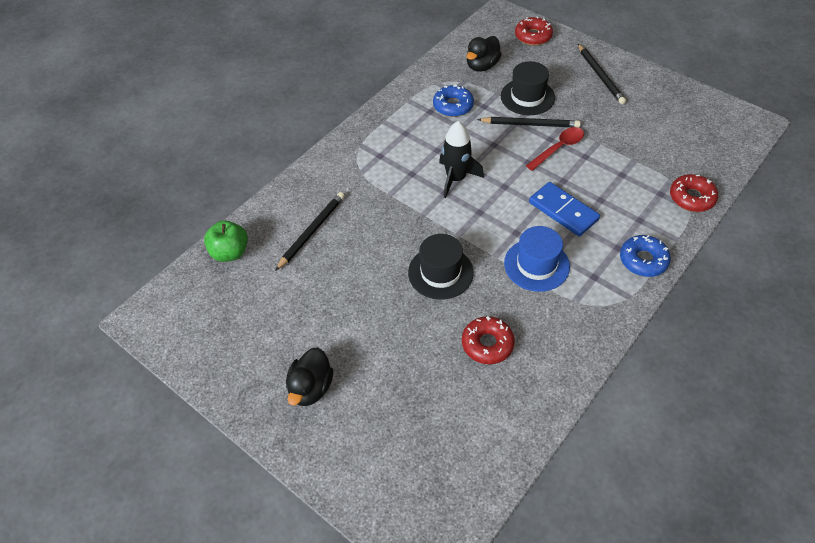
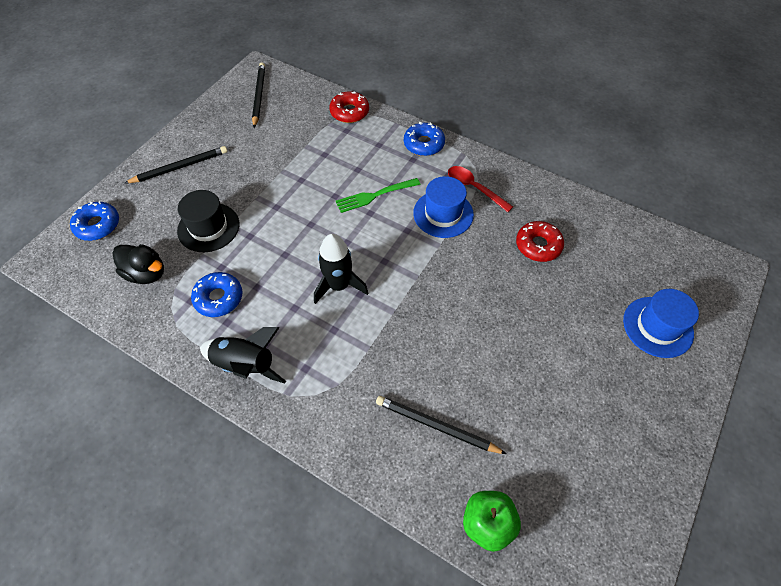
camera: 100 degrees left, 5 degrees up
(311, 388) = (633, 385): black duck -> none
(368, 433) = (657, 327): none -> blue hat
(390, 122) = (245, 364): none -> black rocket
(440, 272) = (468, 288): black hat -> none
(530, 124) = (253, 224): black pencil -> black pencil (259, 96)
(533, 36) = (98, 225): red donut -> blue donut
(558, 148) = (290, 200): red spoon -> red spoon (474, 188)
(563, 211) = (375, 195): blue domino -> green fork

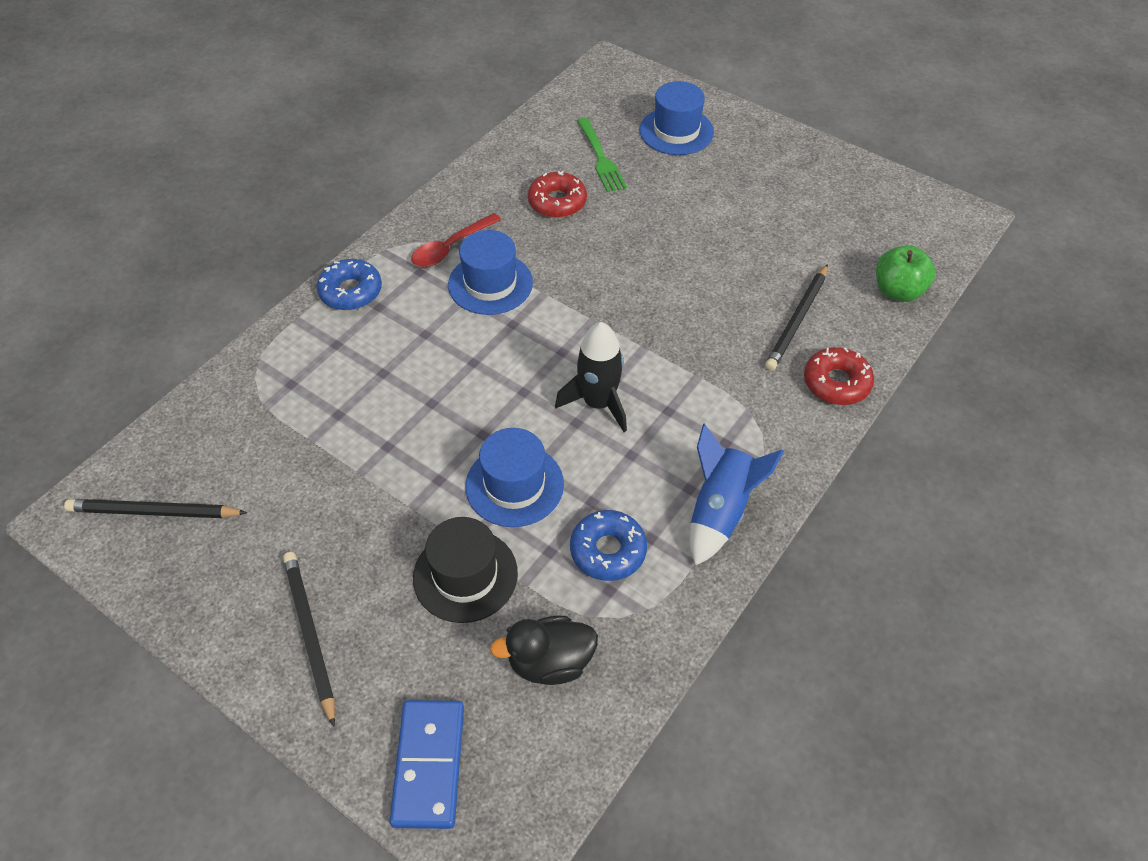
camera: 85 degrees left, 5 degrees down
(98, 225) = (428, 765): blue donut -> blue domino
(146, 273) = (550, 662): black duck -> black duck turned 135 degrees counterclockwise
(245, 364) = (720, 511): black rocket -> blue rocket
(271, 244) = (514, 485): none -> blue hat
(349, 112) = (248, 378): red donut -> red donut (836, 383)
(375, 195) = (441, 355): green fork -> green fork (600, 158)

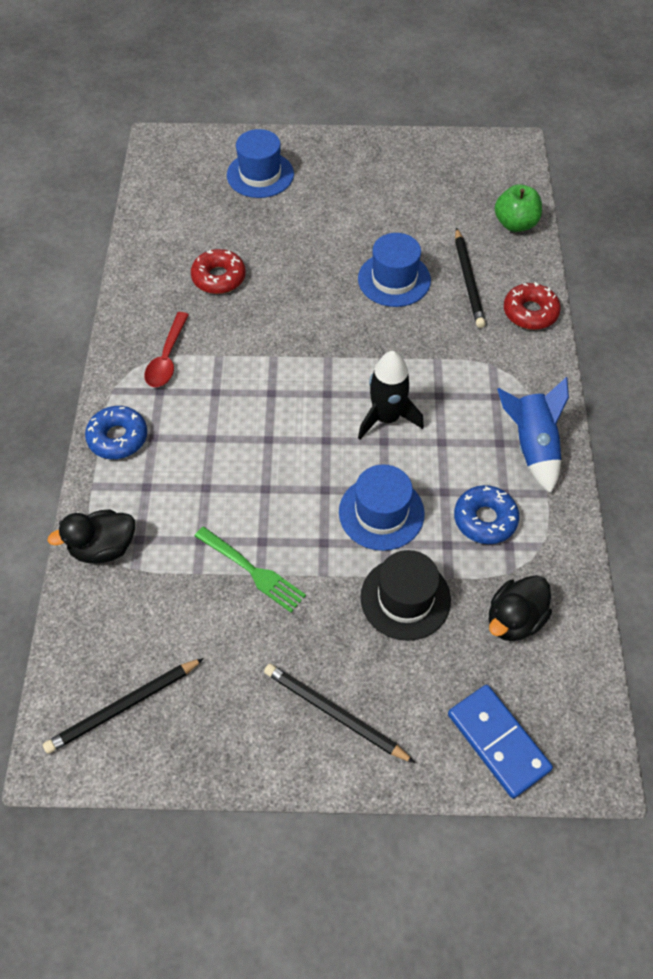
camera: 35 degrees left, 5 degrees up
(258, 374) = (103, 547): none -> black duck
(490, 283) = (225, 370): blue hat -> blue hat (394, 279)
(600, 158) = (221, 224): green fork -> green fork (252, 571)

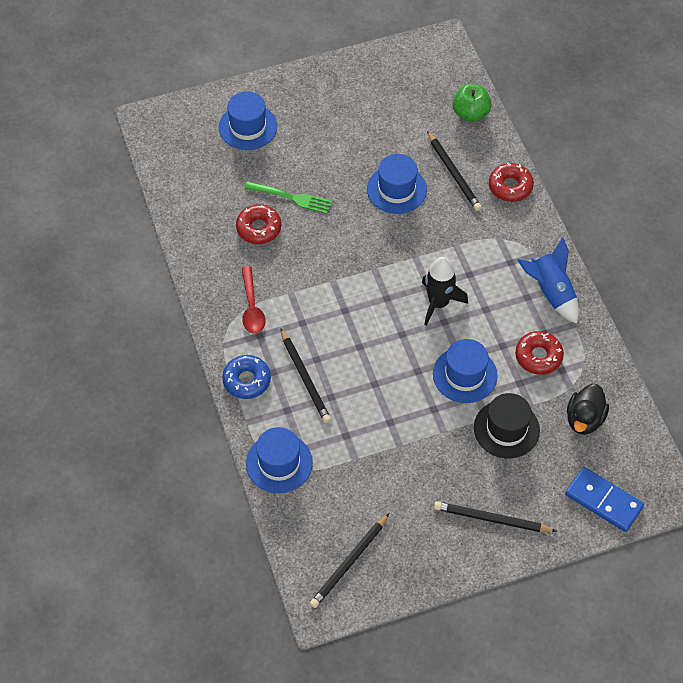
camera: 20 degrees left, 0 degrees up
(103, 547) = (279, 463): black duck -> blue hat
(186, 456) = (305, 378): none -> black pencil
(252, 571) = (393, 444): green fork -> green fork (291, 198)
(485, 519) = (538, 356): blue donut -> red donut

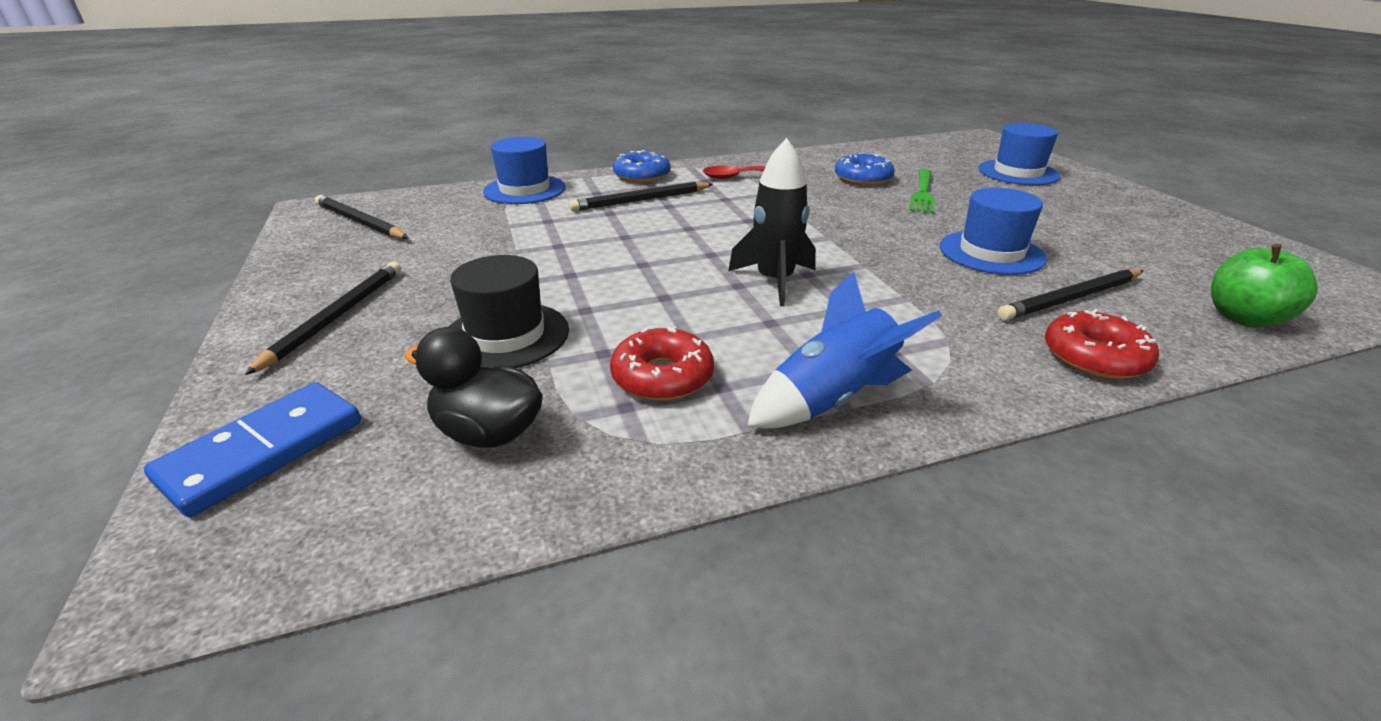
camera: 90 degrees right, 25 degrees down
(259, 228) = (862, 179): red donut -> blue donut
(465, 375) = (629, 300): blue hat -> none

